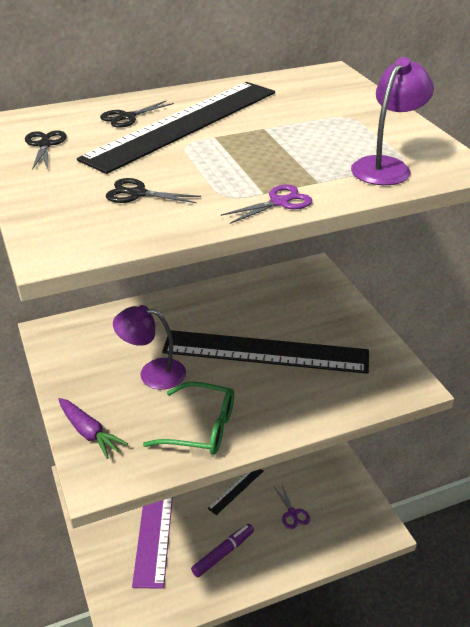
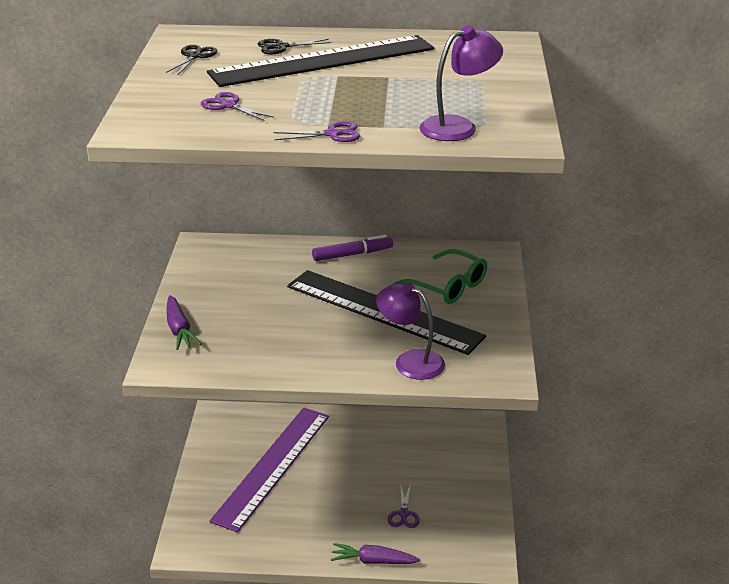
camera: 25 degrees right, 5 degrees down
(137, 194) = (227, 105): black scissors -> purple scissors
(153, 373) = (266, 300): purple lamp -> purple lamp (410, 361)
(201, 428) = (275, 353): green glasses -> green glasses (448, 286)
(223, 553) = (311, 524): purple marker -> purple marker (352, 254)
(236, 489) = (360, 475): black ruler -> none
(295, 569) = (373, 561): none -> purple carrot

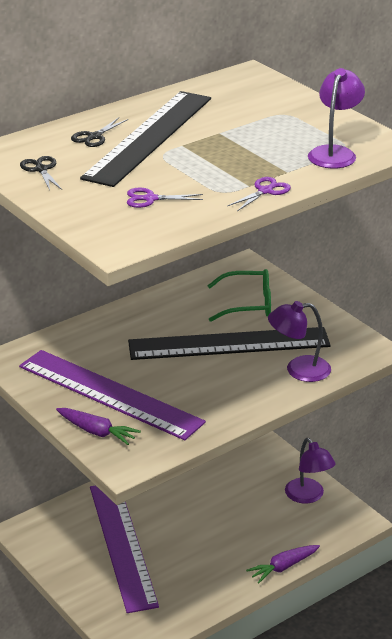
camera: 40 degrees left, 0 degrees up
(232, 305) = (109, 394): none -> purple ruler
(352, 254) = (143, 312): purple marker -> none
(404, 514) = (264, 523): purple scissors -> none
(469, 513) = (308, 496): none -> purple lamp

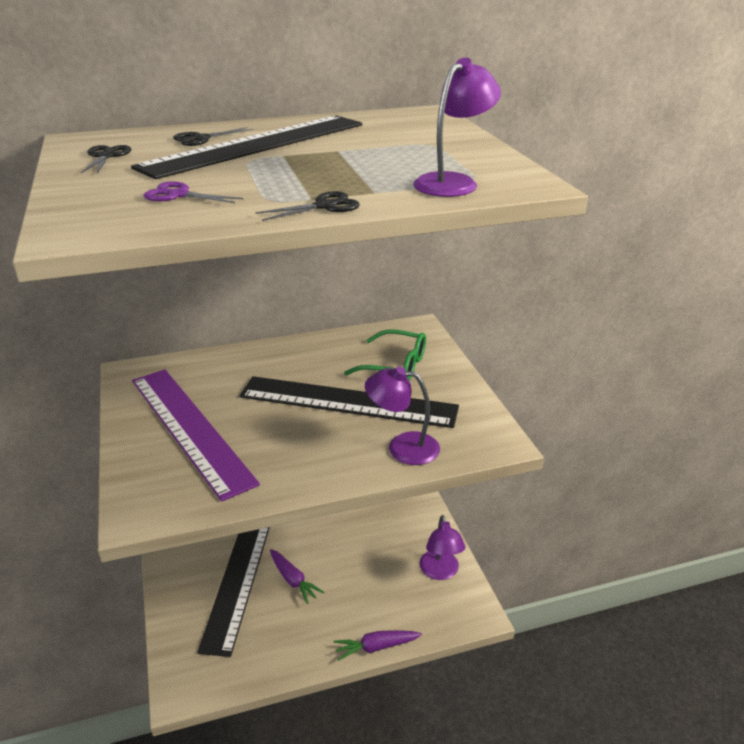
camera: 20 degrees right, 0 degrees up
(97, 432) = (142, 468): purple carrot -> purple carrot (293, 580)
(122, 544) = (240, 575): purple ruler -> black ruler
(265, 191) = (325, 206): purple scissors -> black scissors

